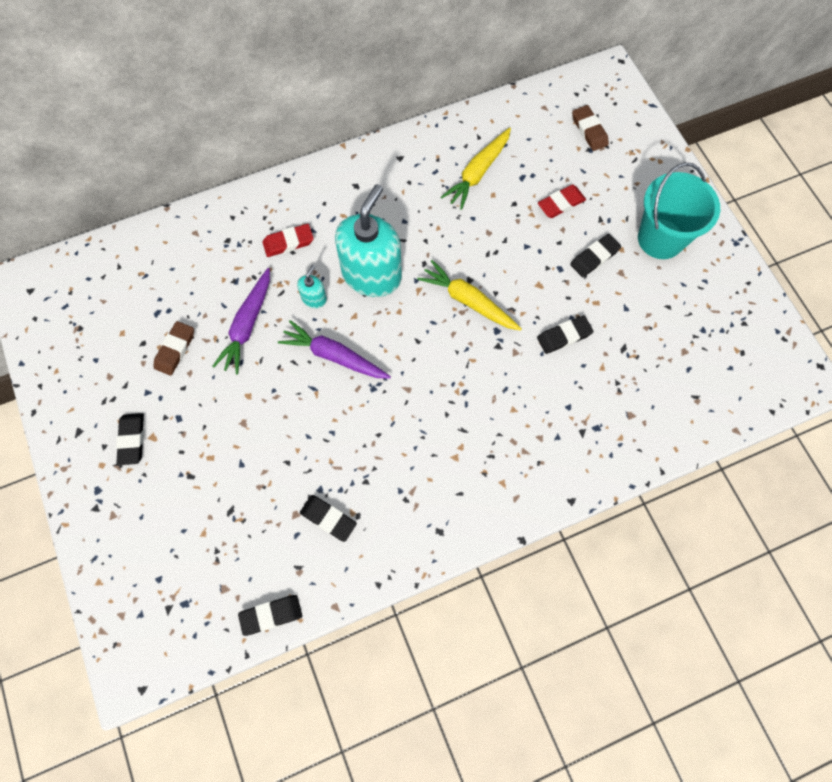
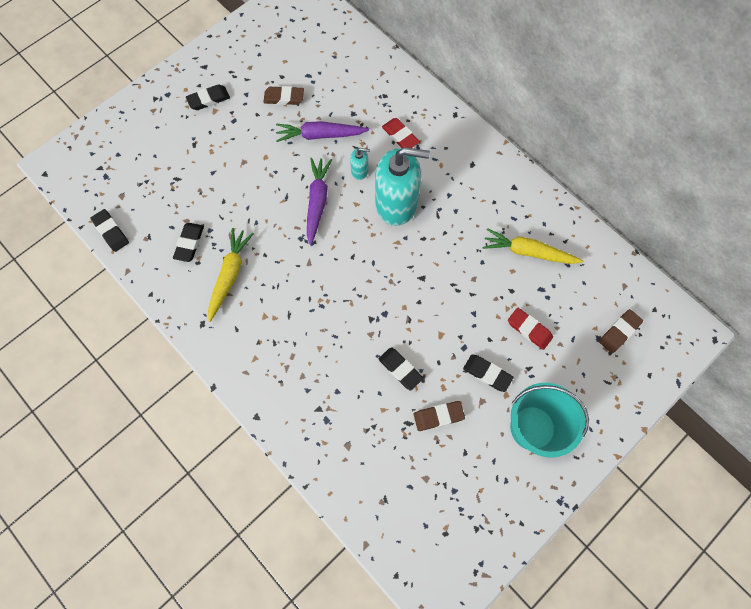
camera: 70 degrees right, 0 degrees up
(468, 301) = (402, 283): yellow carrot -> yellow carrot (230, 275)
(625, 317) = (438, 416): none -> brown eraser

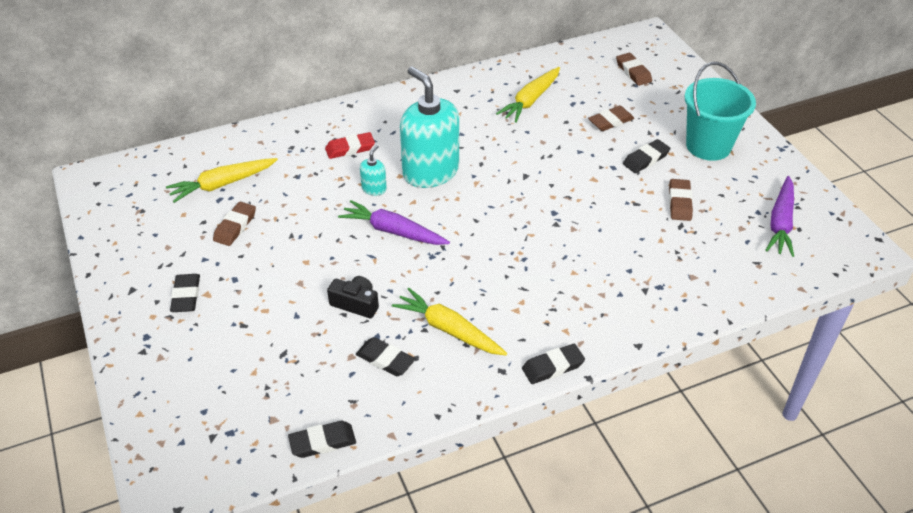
camera: 70 degrees left, 25 degrees down
(235, 205) = (356, 304): none -> black camera
(320, 135) = (308, 208): purple carrot -> purple carrot (780, 223)
(324, 70) = (222, 184): none -> yellow carrot
(396, 204) = (430, 172): turquoise soap dispenser -> turquoise soap dispenser turned 60 degrees counterclockwise
(400, 369) = (620, 216): black eraser -> black eraser (553, 367)
(529, 329) = (610, 121): red eraser -> brown eraser

